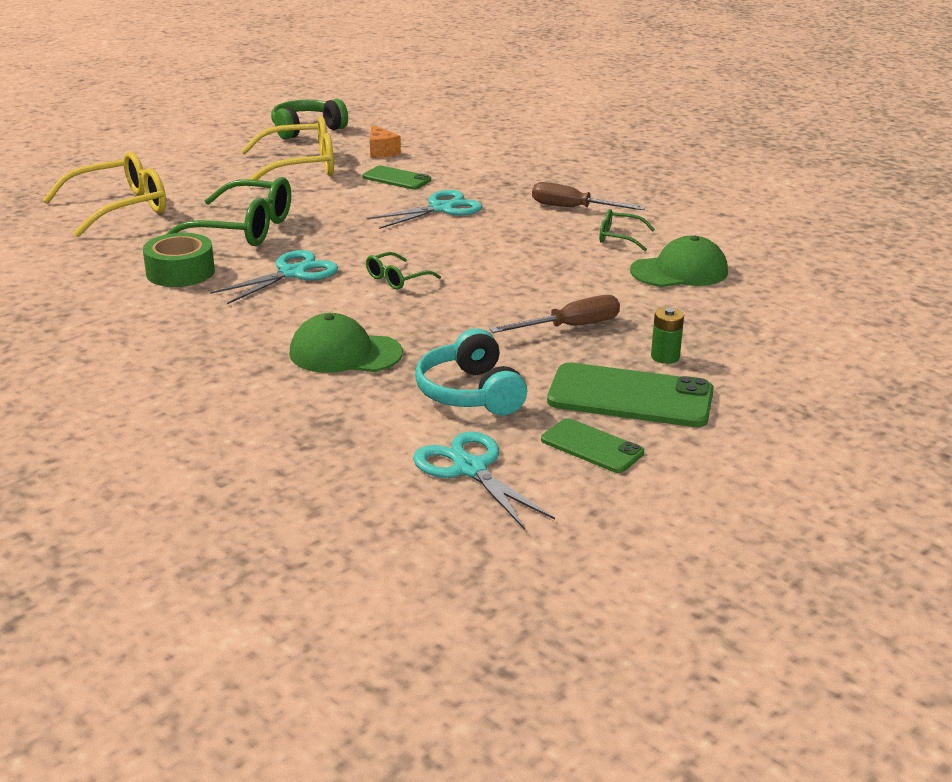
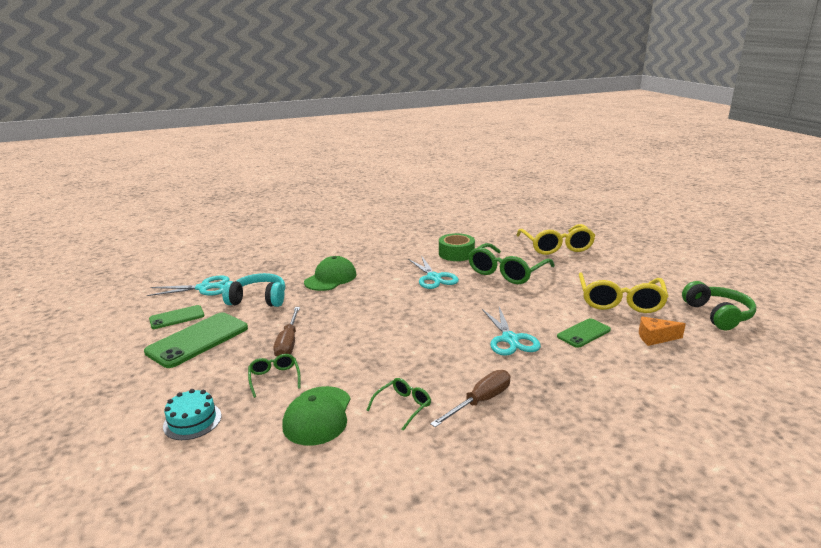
camera: 115 degrees right, 5 degrees down
(397, 279) = (402, 303): green glasses -> green glasses (274, 378)
(665, 357) = (218, 364): green battery -> none
(768, 331) = (192, 421): none -> turquoise cake

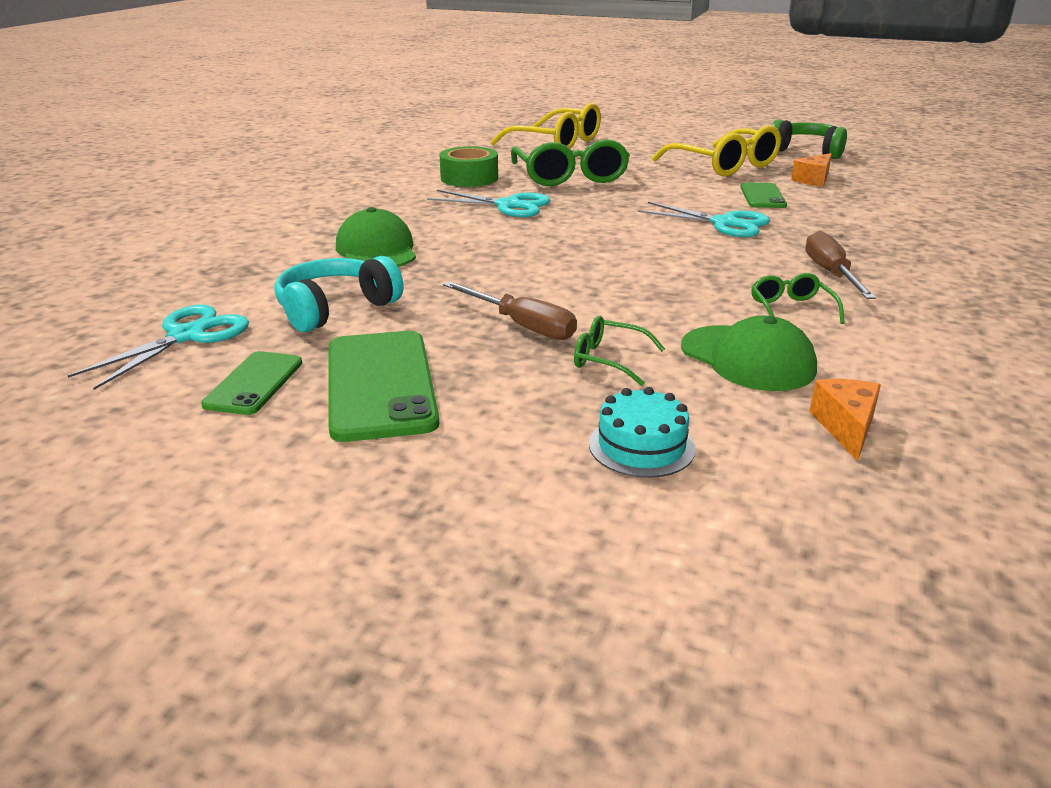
camera: 50 degrees left, 5 degrees up
(262, 474) = (846, 427): none -> orange cheese

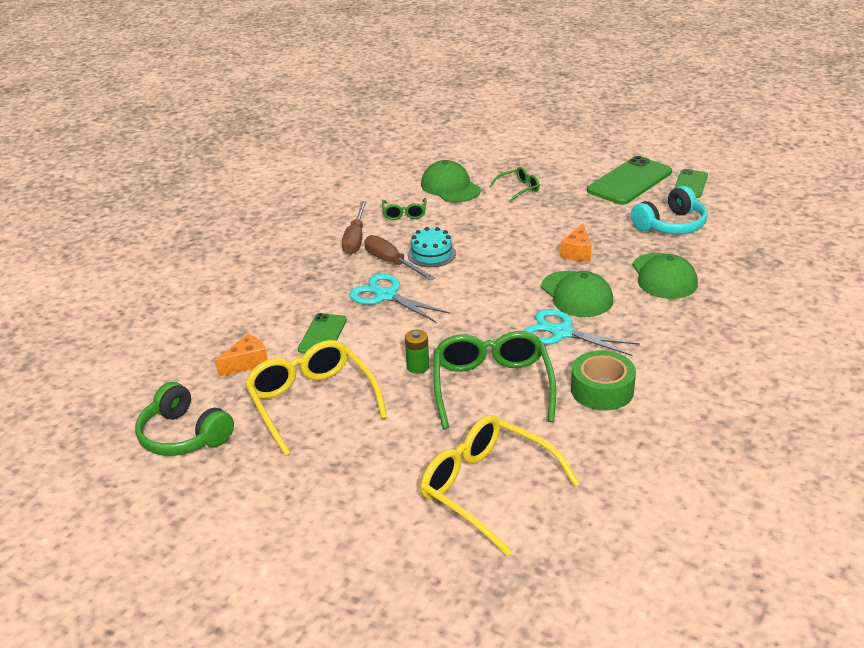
camera: 170 degrees left, 5 degrees up
(186, 336) = (746, 210): turquoise scissors -> none
(380, 385) = (629, 181): green phone -> green phone turned 45 degrees clockwise
(492, 232) = (576, 294): none -> green cap
(522, 325) = (560, 209): brown screwdriver -> brown screwdriver (391, 263)
(609, 360) = (519, 189): green glasses -> green glasses turned 60 degrees counterclockwise
(641, 446) = (517, 155): turquoise cake -> turquoise cake (431, 254)
(646, 183) = (418, 367): none -> green battery
(846, 427) = (432, 158): orange cheese -> orange cheese (577, 252)

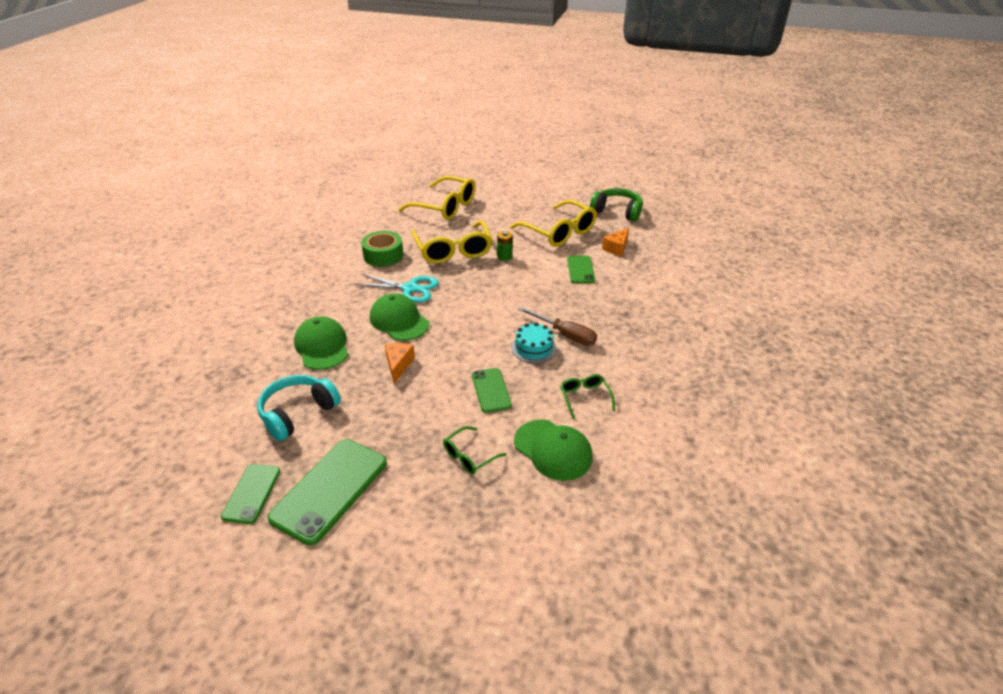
camera: 165 degrees right, 5 degrees up
(355, 239) = (614, 358): brown screwdriver -> none
(386, 296) = (552, 303): turquoise scissors -> none
(488, 226) = (491, 390): none -> green phone
(492, 386) = (453, 250): green glasses -> yellow glasses

